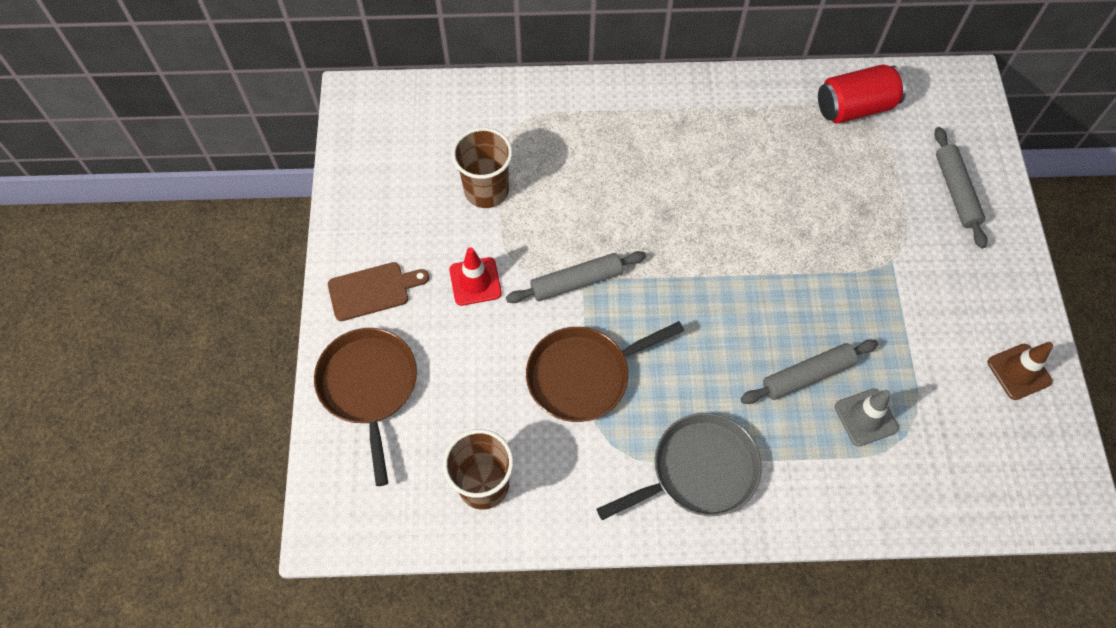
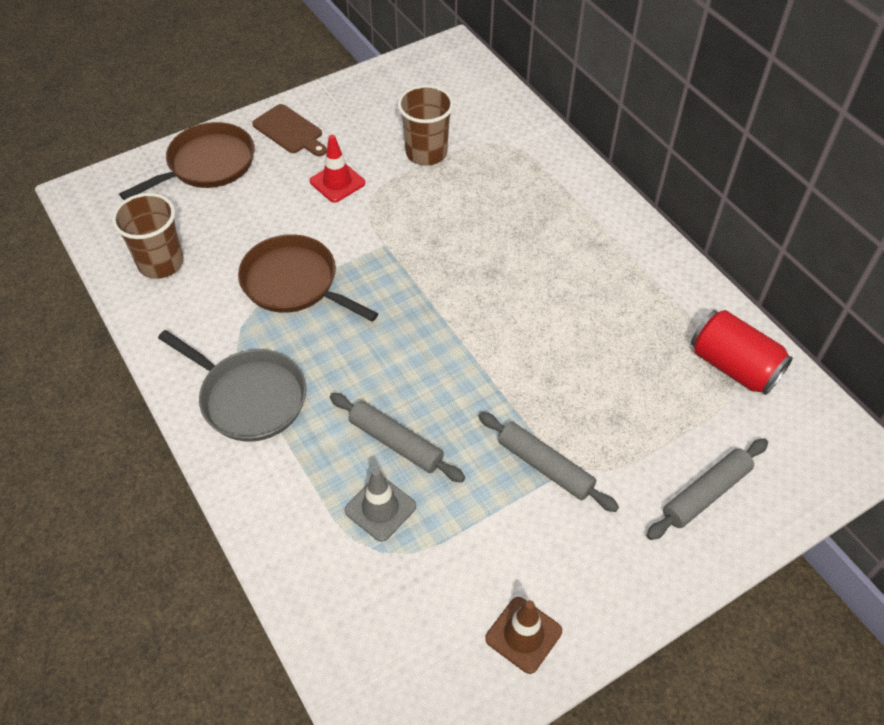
camera: 60 degrees right, 10 degrees down
(576, 282) = (380, 242): grey rolling pin -> grey rolling pin (545, 466)

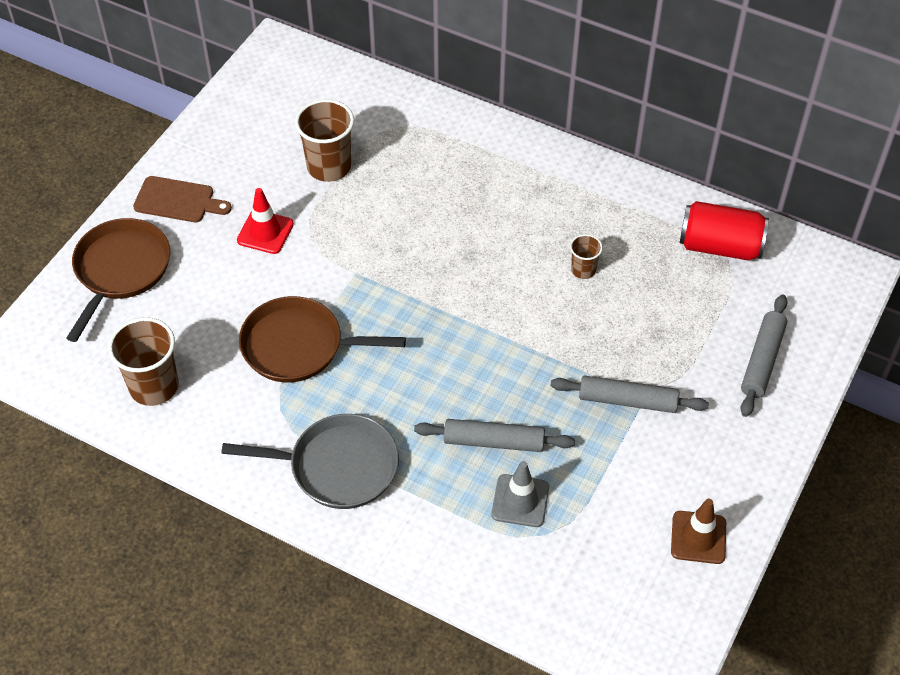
camera: 30 degrees left, 0 degrees up
(585, 329) = (583, 270): none -> brown cup

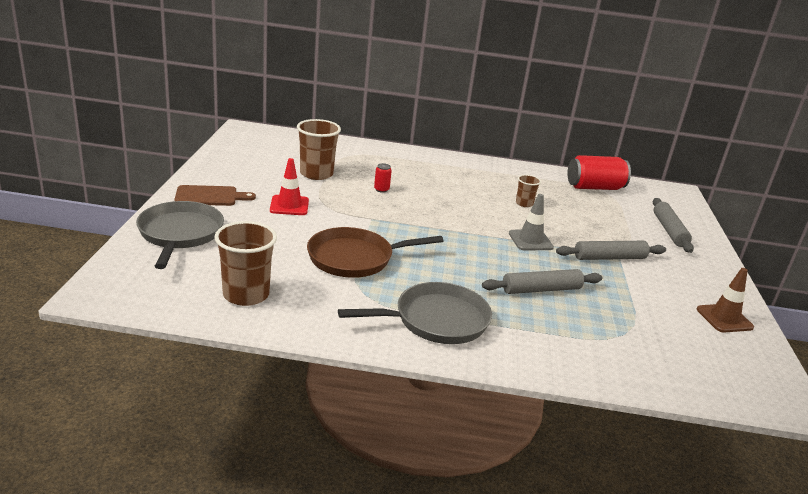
camera: 25 degrees left, 25 degrees down
(121, 270) = (180, 234): brown pan -> grey pan
(399, 212) = (381, 189): none -> red can
(520, 501) = (589, 318): grey traffic cone -> grey traffic cone (530, 240)

